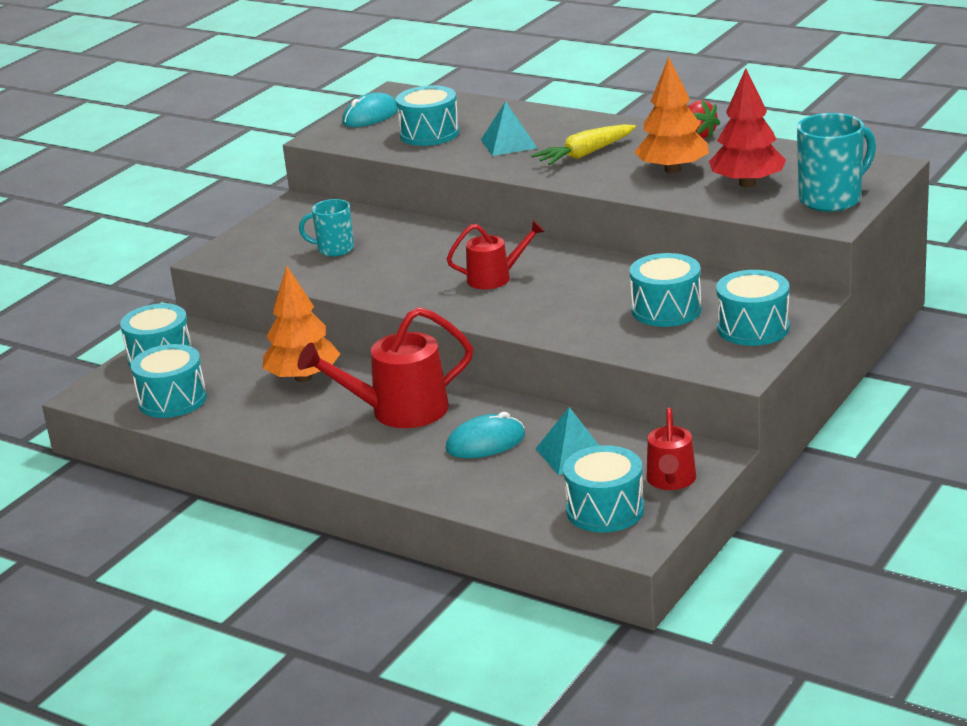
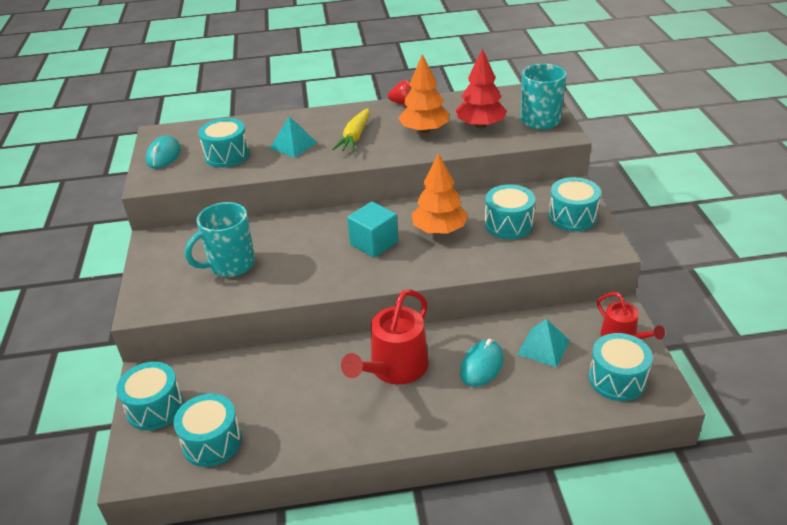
camera: 40 degrees left, 10 degrees up
(303, 378) = (292, 373): orange tree -> orange tree (439, 230)
(334, 249) = (230, 265): turquoise mug -> turquoise mug, size x1.60
(495, 278) = (374, 243): red watering can -> turquoise cube

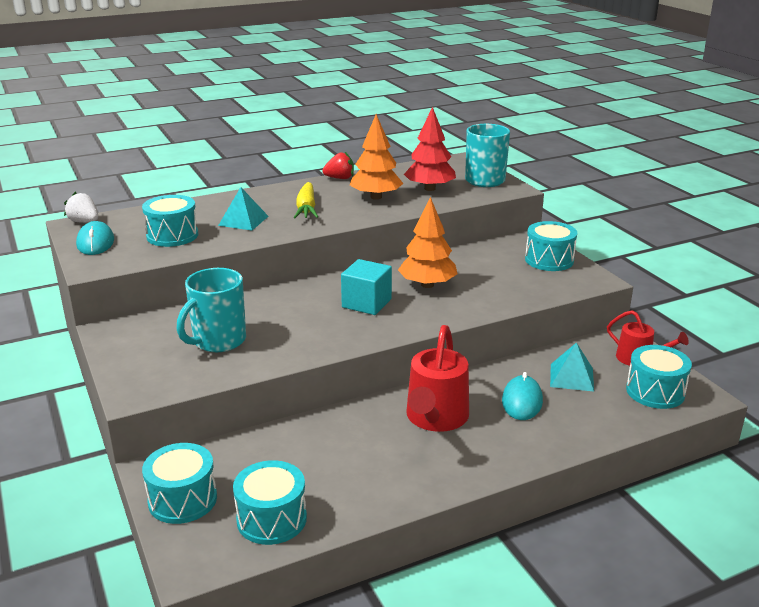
camera: 20 degrees left, 10 degrees down
(166, 131) = (84, 222): none -> white strawberry
(508, 224) = (492, 272): turquoise drum -> none

